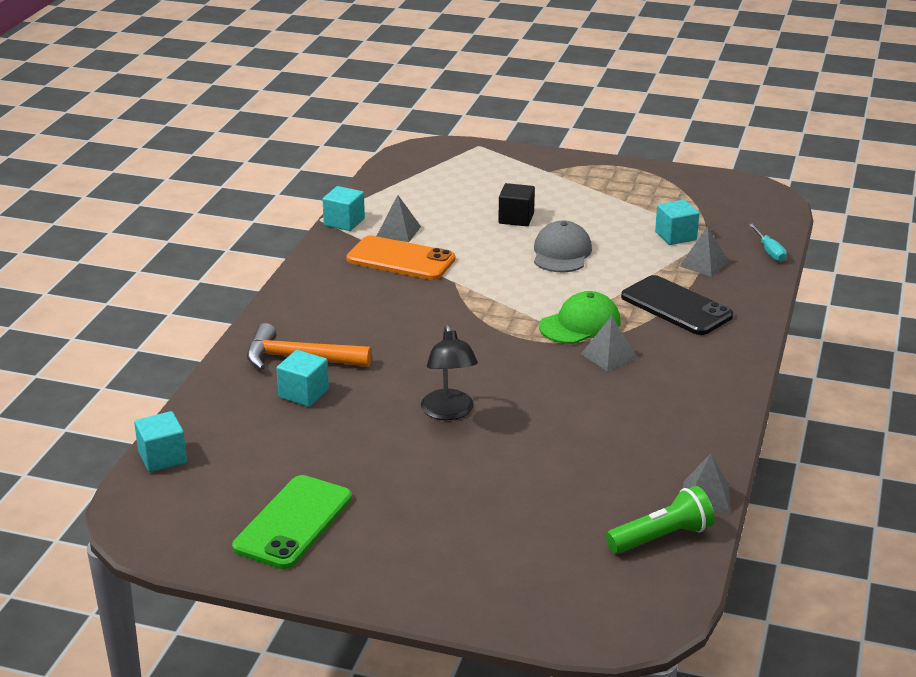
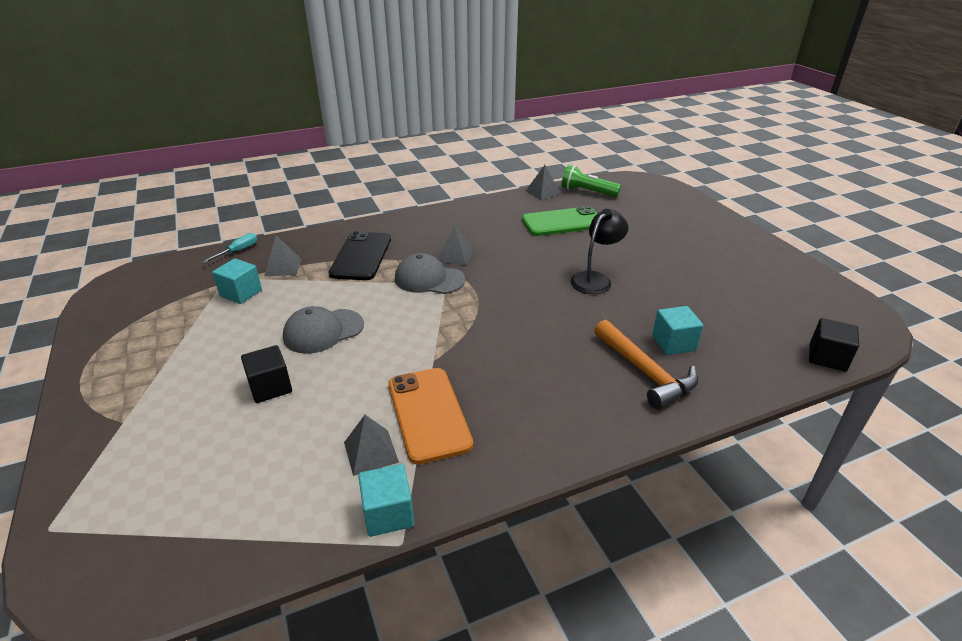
camera: 130 degrees left, 5 degrees up
(162, 457) = (827, 357): turquoise cube -> black cube
(293, 522) = (762, 277): green phone -> green phone (562, 222)
(580, 324) = (429, 279): green cap -> grey cap

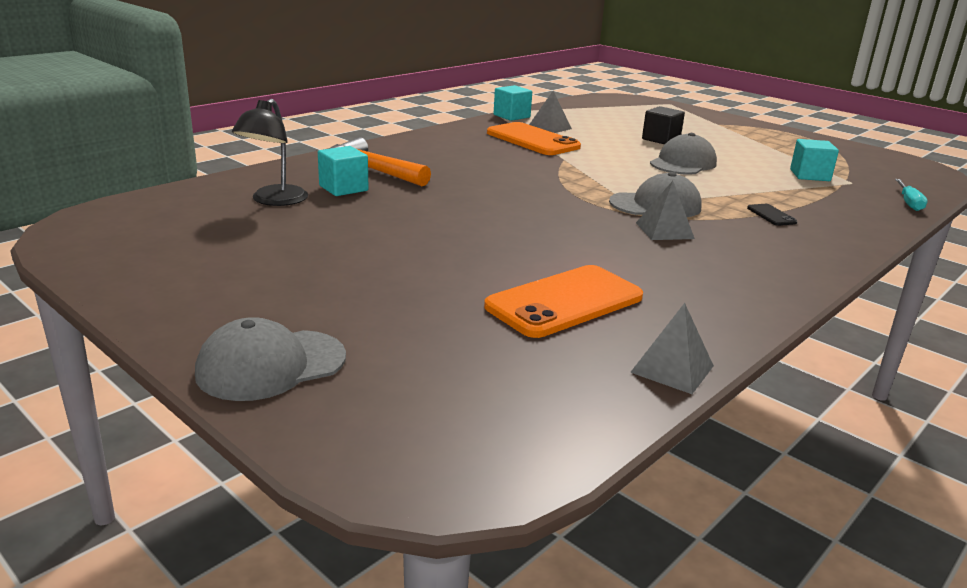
camera: 155 degrees right, 10 degrees down
(283, 267) = (826, 196): grey pyramid -> none
(361, 256) = (771, 215): black phone -> black phone, size x0.43
(562, 222) = (564, 302): green phone -> orange phone
(587, 192) = (574, 391): green flashlight -> none
(595, 279) = (455, 229): black lamp -> black lamp (274, 201)
(704, 217) = (271, 365): none -> grey cap
(827, 357) = (170, 195): black cube -> none

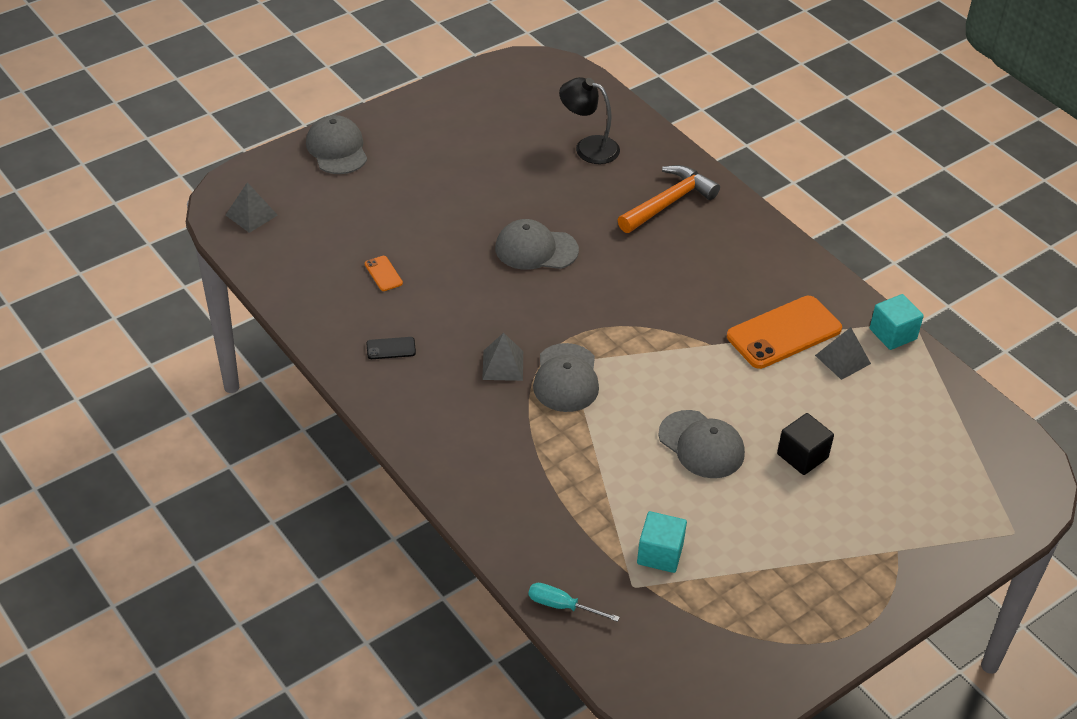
camera: 100 degrees right, 20 degrees up
(343, 188) = (617, 184): turquoise cube -> none
(470, 221) = (536, 249): none -> grey cap
(564, 302) = (383, 274): orange phone -> orange phone, size x0.43
(672, 369) = (288, 301): grey pyramid -> grey pyramid (251, 215)
(771, 215) = (533, 459): black phone -> black phone (391, 348)

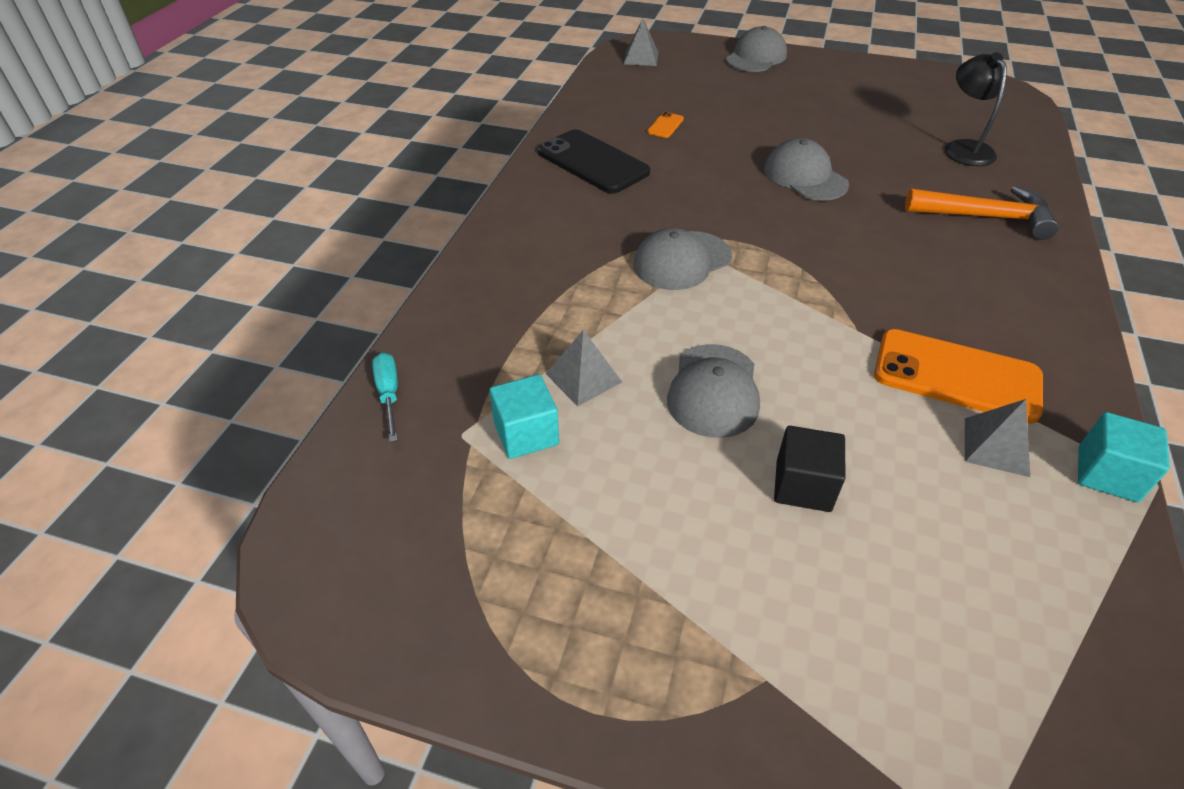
camera: 55 degrees right, 0 degrees up
(391, 348) = (593, 162): black phone -> black phone, size x2.32
(503, 365) = (649, 220): grey pyramid -> grey pyramid (583, 378)

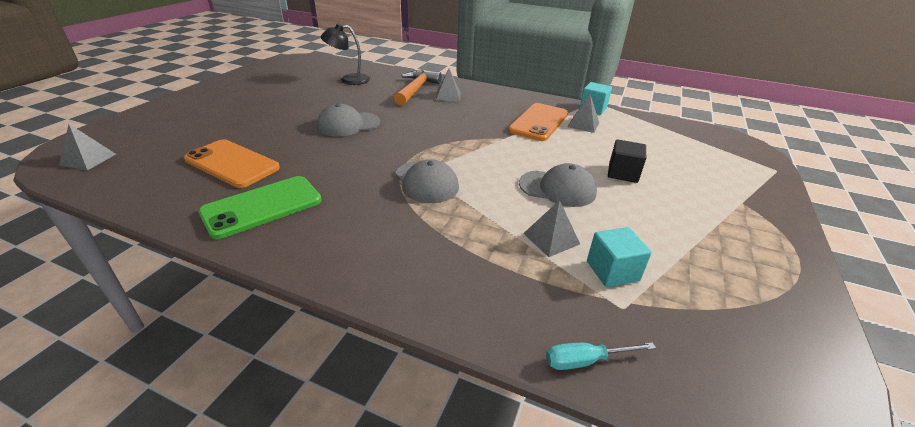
camera: 85 degrees left, 10 degrees down
(593, 162) = (262, 206): black phone -> green phone
(665, 125) = (232, 164): orange phone -> orange phone, size x2.32
(756, 57) = (163, 112): grey cap -> none
(989, 255) = (448, 96): none -> grey pyramid

